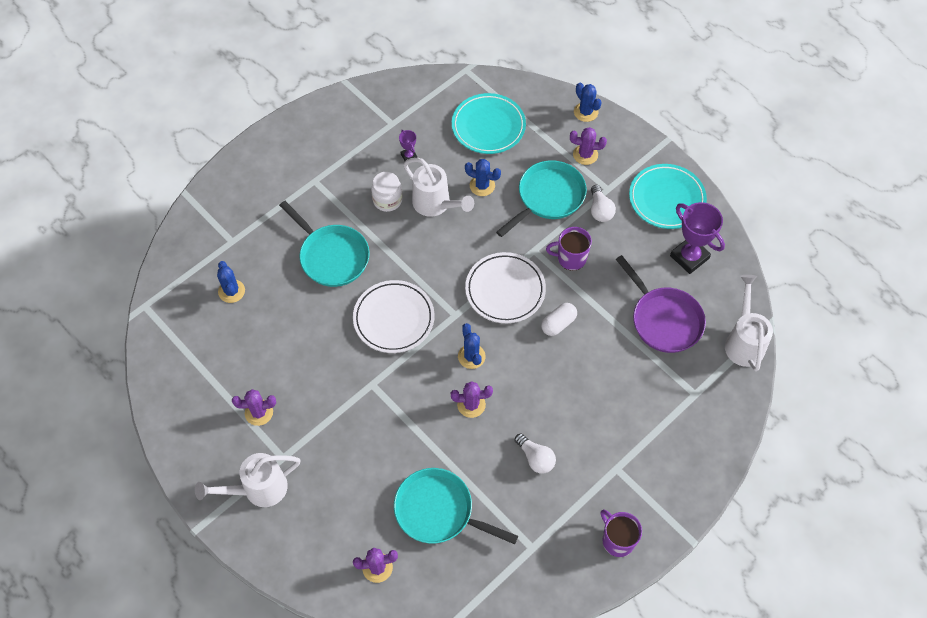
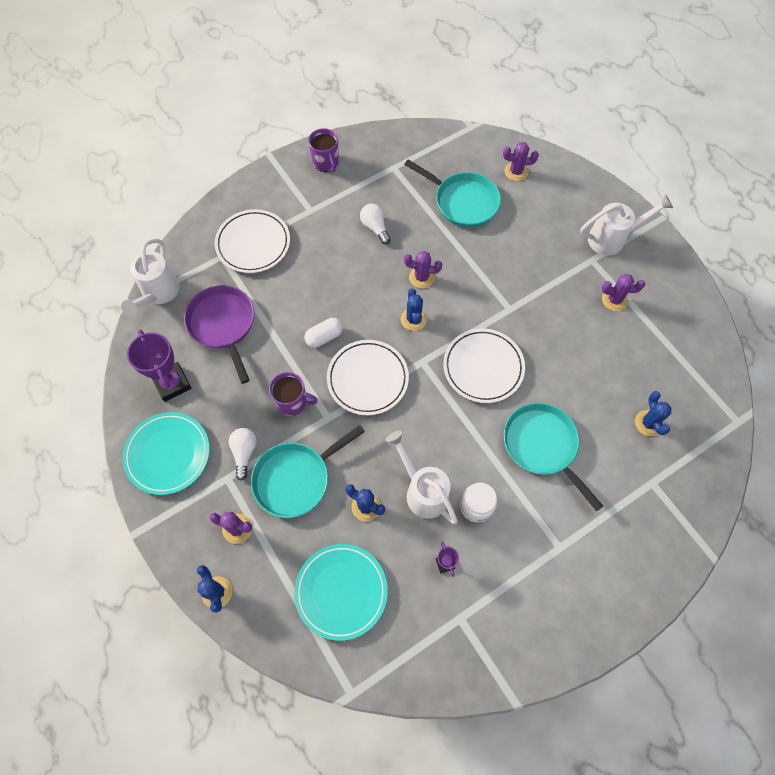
camera: 170 degrees left, 5 degrees up
(666, 415) = (253, 244): none -> white plate

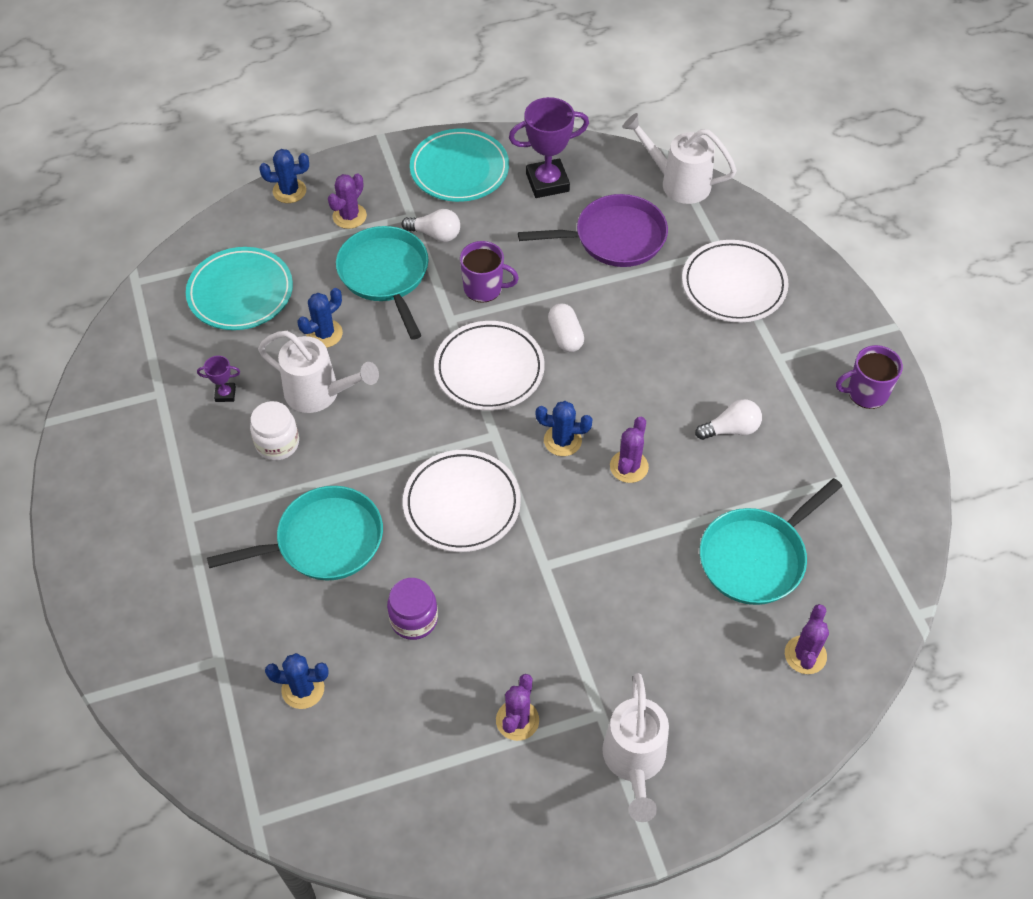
camera: 105 degrees right, 10 degrees down
(292, 402) = (484, 288): purple mug -> purple mug turned 105 degrees counterclockwise
(423, 491) = (319, 393): white watering can -> white watering can turned 45 degrees clockwise
(575, 372) = (414, 619): none -> purple jar

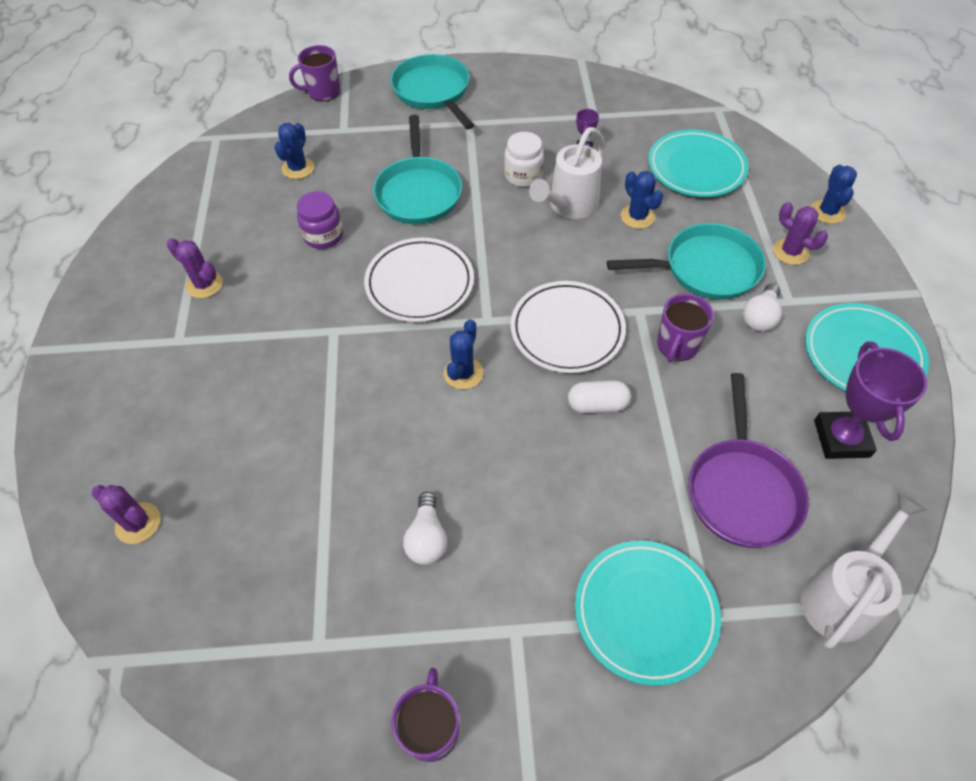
camera: 105 degrees right, 0 degrees up
(139, 713) = (323, 92): none -> purple mug
(629, 467) = (413, 423): purple cactus -> none
(634, 761) = (125, 354): white watering can -> none
(734, 285) = (645, 612): white plate -> turquoise plate
(756, 557) = (262, 512): turquoise pan -> turquoise pan (433, 92)

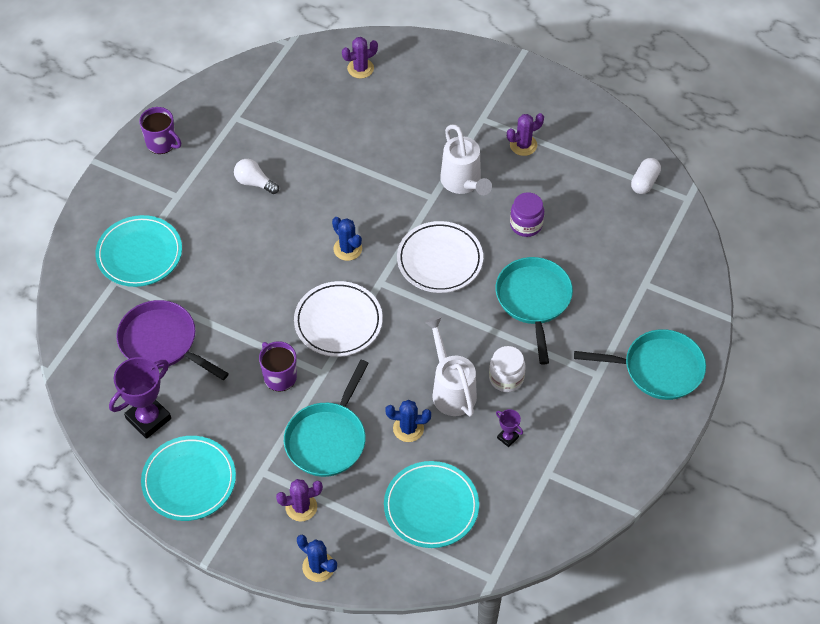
camera: 120 degrees right, 0 degrees up
(298, 168) = (613, 237): blue cactus -> none
(323, 92) = (708, 290): purple mug -> none
(418, 192) = (534, 300): turquoise pan -> turquoise pan turned 60 degrees clockwise
(597, 405) = (271, 305): white capsule -> white capsule (644, 182)
(760, 317) = (263, 442): white light bulb -> none
(841, 438) = (148, 418): purple trophy -> purple trophy turned 75 degrees counterclockwise
(841, 597) = (73, 345): white watering can -> white watering can (463, 182)

